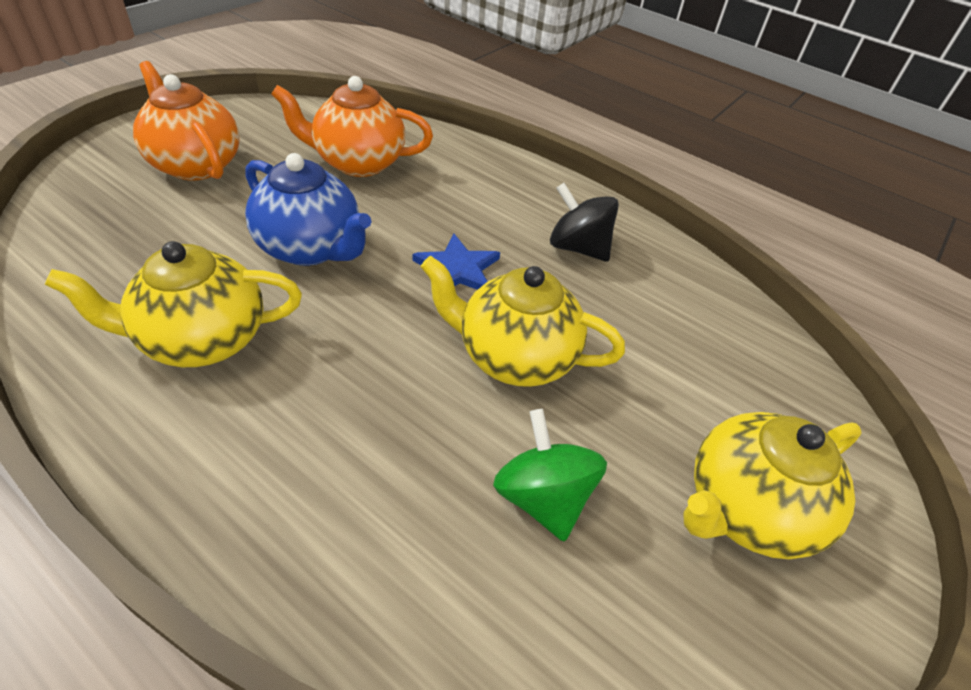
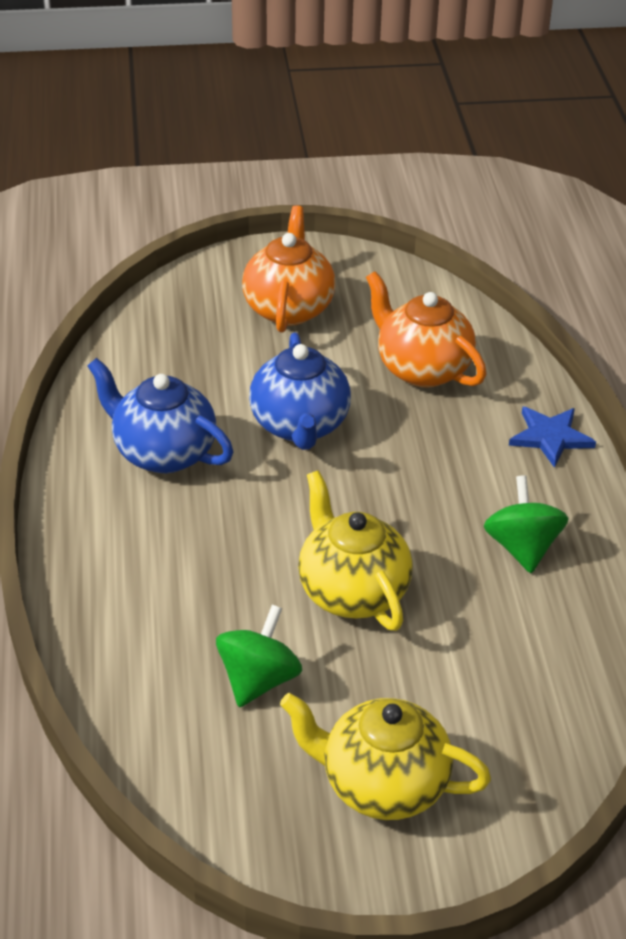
camera: 50 degrees right, 5 degrees down
(202, 340) = (163, 453): yellow teapot -> blue teapot
(457, 269) = (392, 505): blue star -> blue star (550, 437)
(577, 248) = (522, 547): black spinning top -> green spinning top

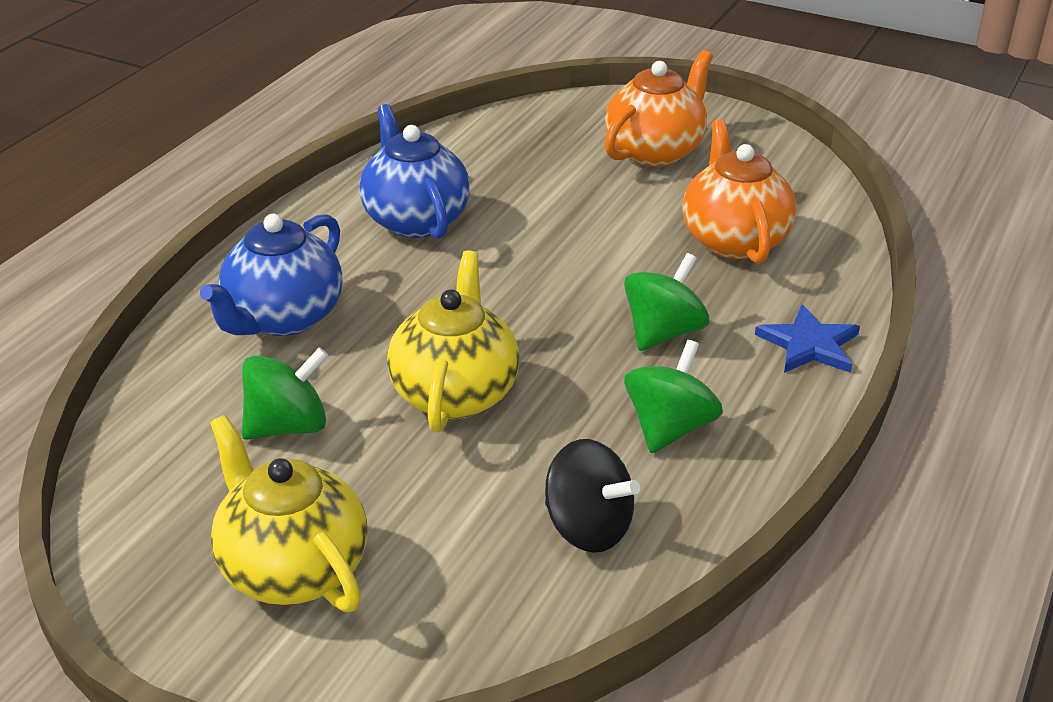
camera: 35 degrees right, 5 degrees down
(300, 426) = (561, 243): blue teapot -> blue teapot (283, 318)
(447, 472) = (663, 333): none -> green spinning top
(542, 649) = (588, 528): none -> black spinning top

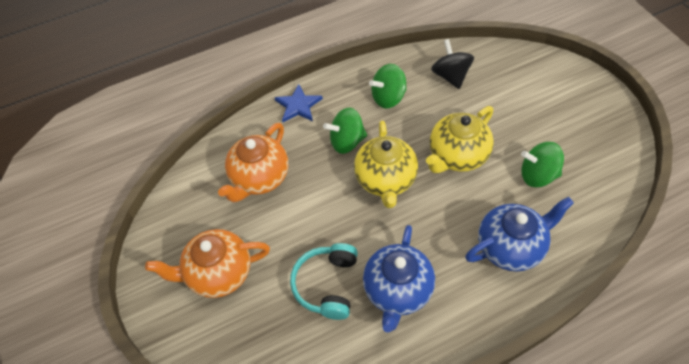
camera: 140 degrees left, 20 degrees up
(292, 568) = (563, 110): yellow teapot -> yellow teapot (385, 180)
(512, 191) = (327, 285): none -> turquoise headphones

